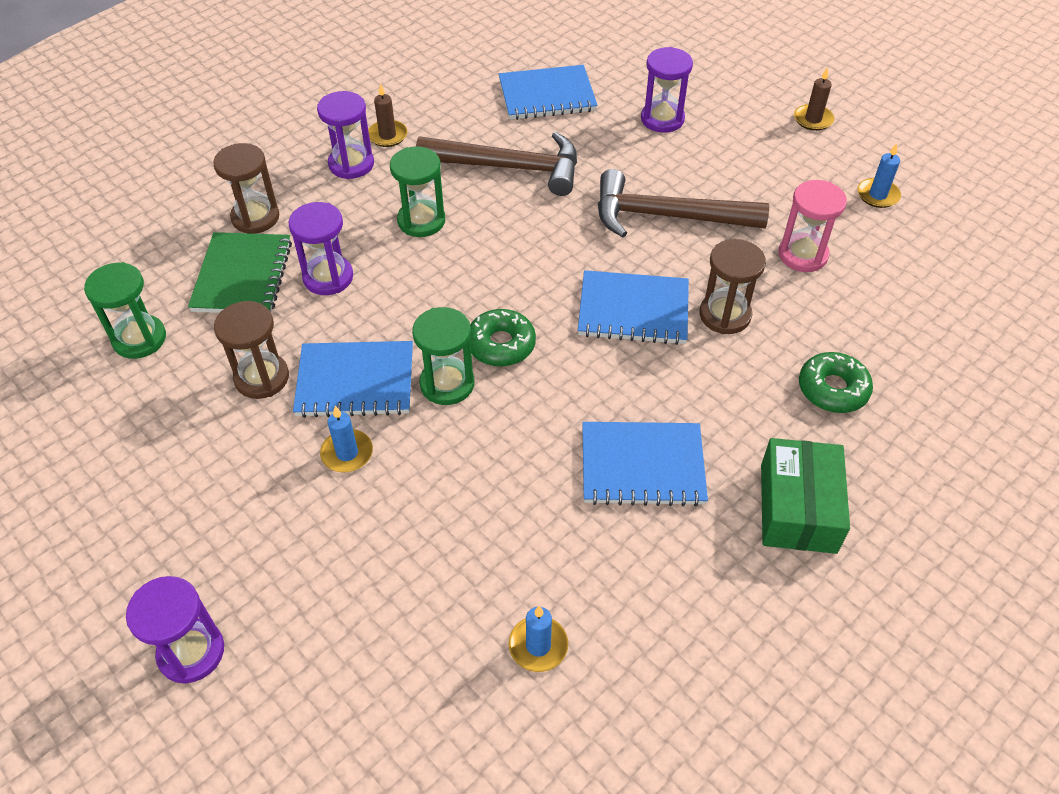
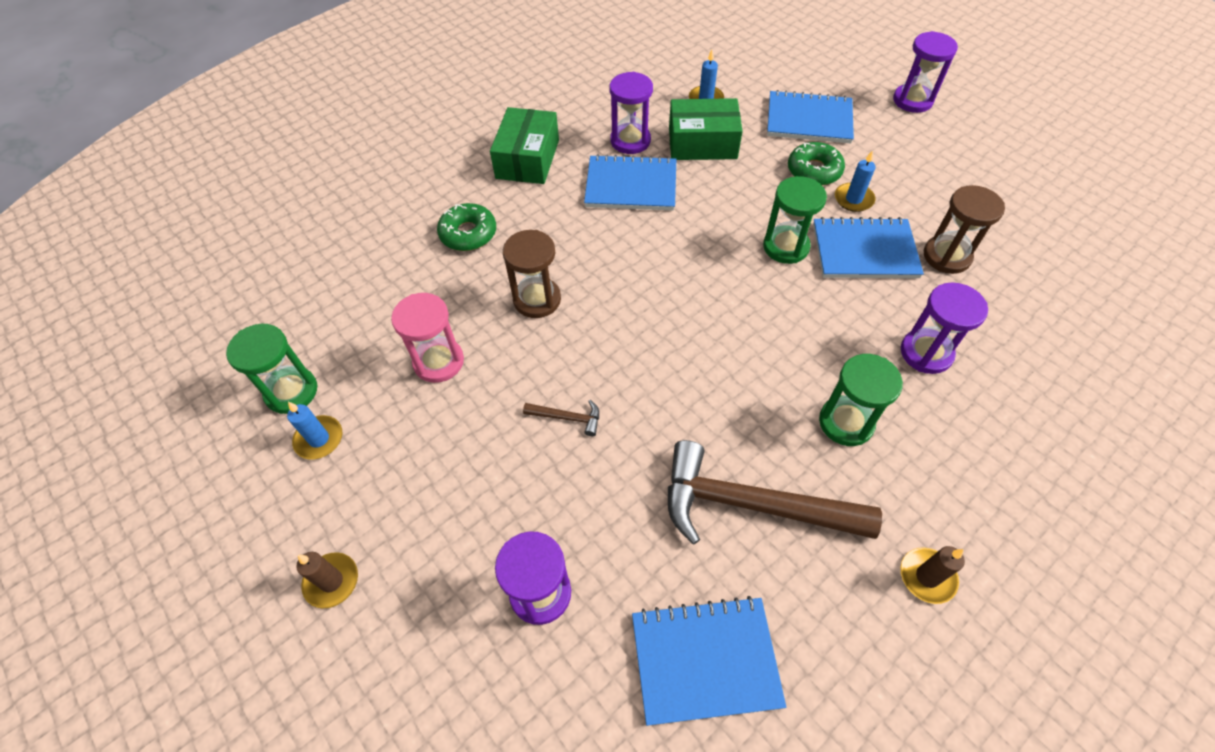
camera: 175 degrees left, 5 degrees up
(139, 339) = (1078, 294): green hourglass -> green hourglass (291, 391)
(242, 276) = (1016, 357): green notebook -> none
(255, 217) = (1041, 435): brown hourglass -> none
(351, 164) = (959, 520): purple hourglass -> purple hourglass (630, 141)
(501, 345) = (743, 278): green donut -> green donut (814, 171)
(545, 546) = (702, 143): none -> green box
(633, 310) = (621, 307): blue notebook -> blue notebook (809, 120)
(667, 216) = (567, 418): brown hammer -> brown hammer, size x0.40

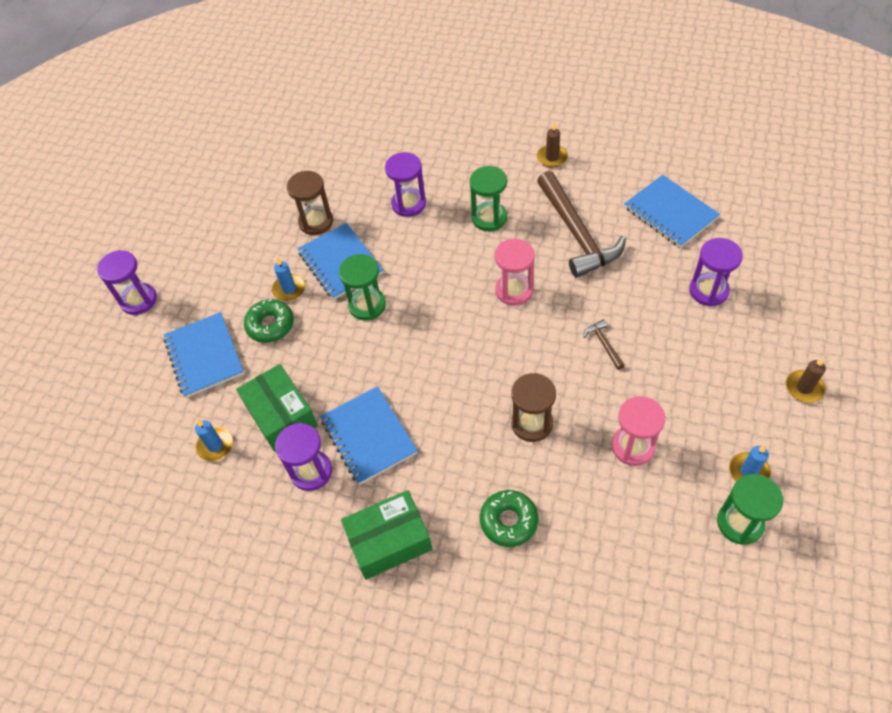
camera: 120 degrees left, 0 degrees up
(708, 380) = (514, 290): none -> pink hourglass

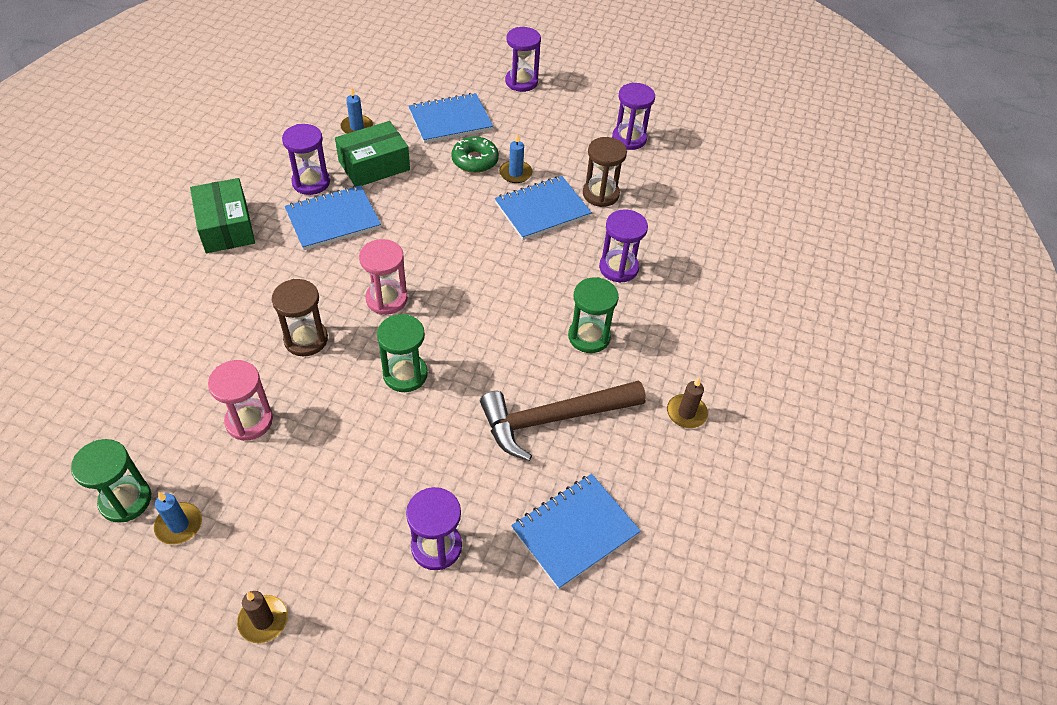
camera: 85 degrees right, 5 degrees down
(235, 206) = (629, 139): none -> purple hourglass
(367, 305) = (483, 227): green hourglass -> green hourglass (405, 374)
(509, 521) = (210, 308): green donut -> none
(514, 290) = (478, 346): pink hourglass -> pink hourglass (386, 299)
(604, 344) = (385, 418): brown hammer -> none

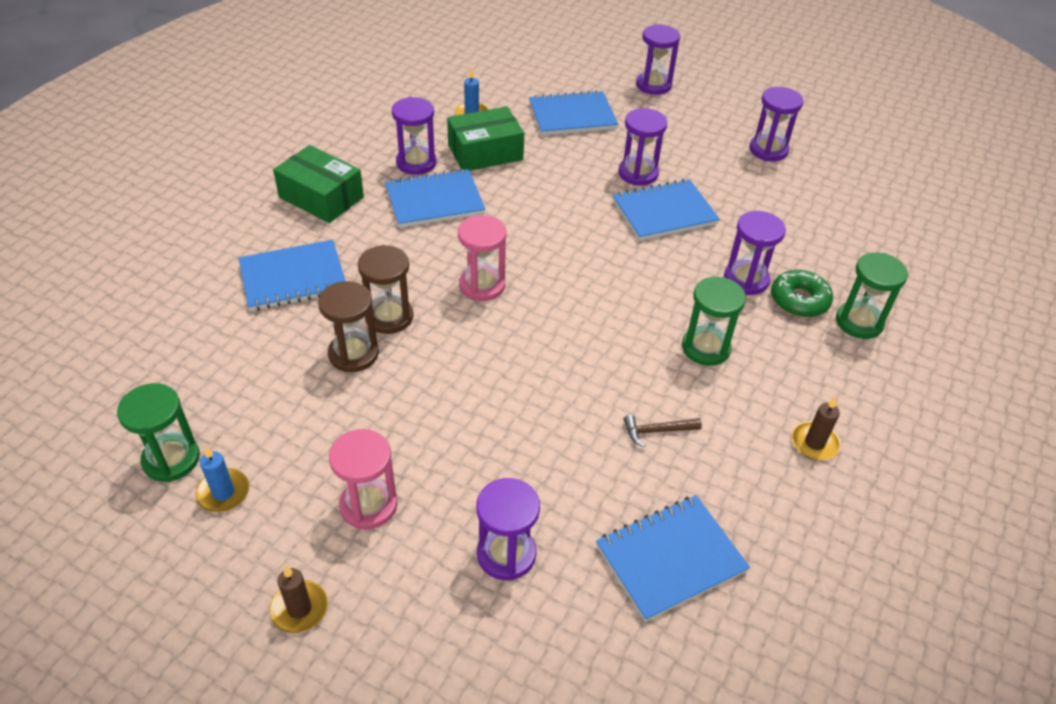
camera: 10 degrees right, 5 degrees down
(211, 311) = (293, 278): none -> blue notebook
(226, 227) = (321, 197): green box -> green box turned 45 degrees counterclockwise
(249, 421) = (316, 393): pink hourglass -> pink hourglass (368, 505)
(405, 374) = (493, 365): green hourglass -> green hourglass (859, 322)
(475, 160) = (594, 157): green donut -> green donut (799, 300)
(515, 173) = (638, 173): blue candle -> purple hourglass
(554, 419) = (657, 431): brown hammer -> brown hammer, size x0.40
(600, 194) = (731, 202): brown hourglass -> brown hourglass (353, 354)

